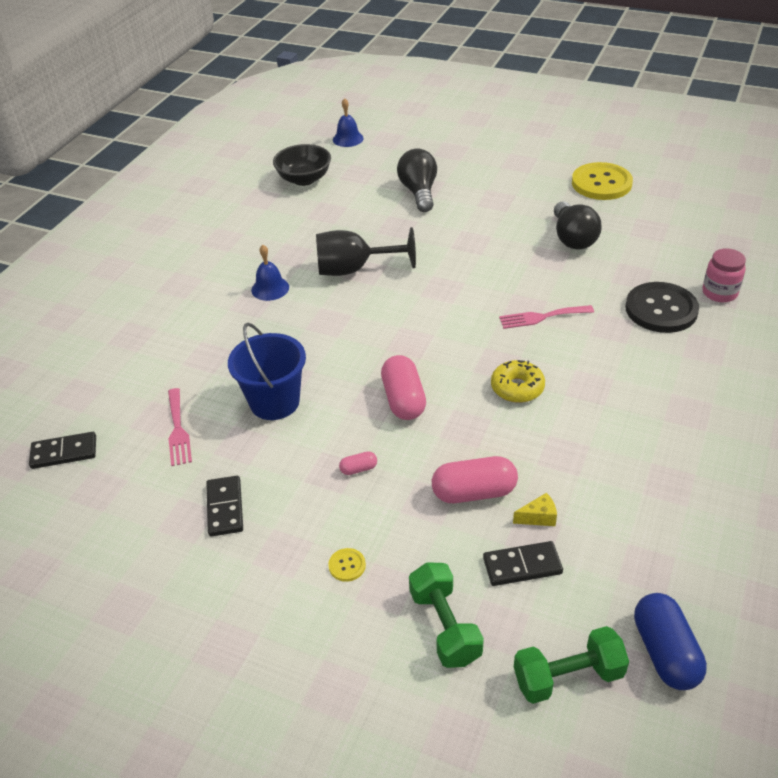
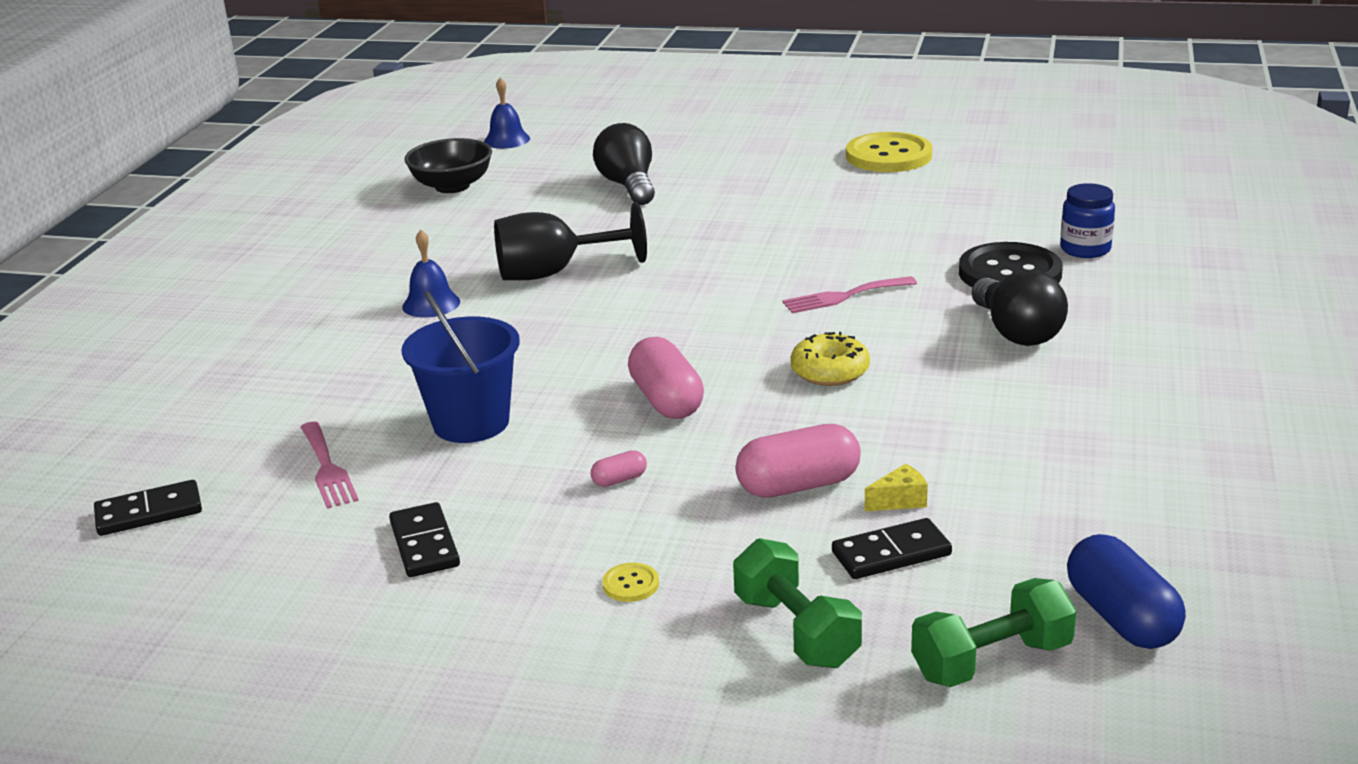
camera: 10 degrees left, 15 degrees down
(572, 238) = (864, 213): black light bulb -> black light bulb (1016, 332)
(719, 293) = (1085, 249): pink jar -> blue jar

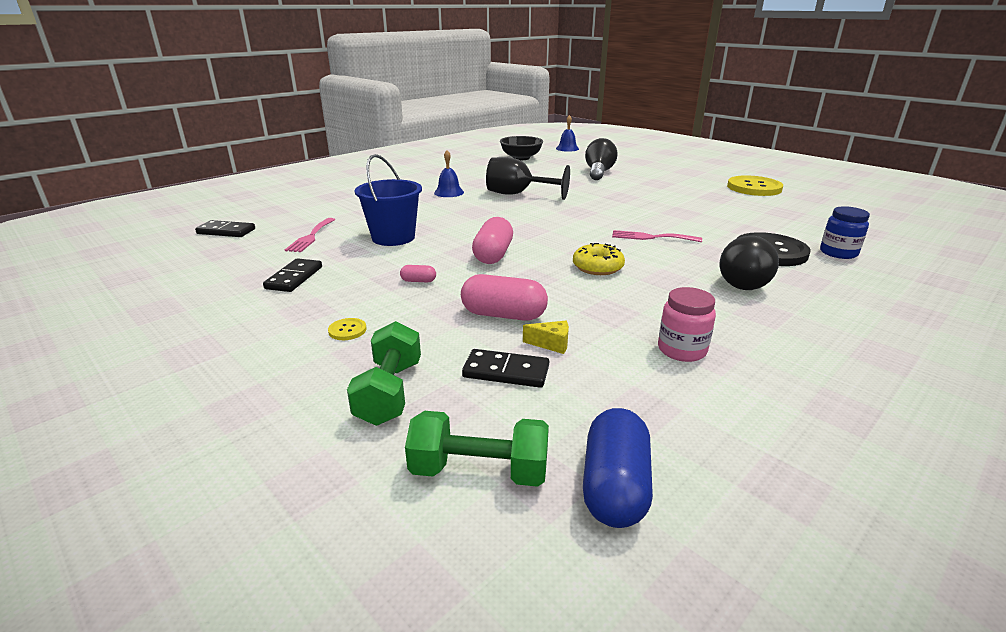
camera: 30 degrees right, 0 degrees up
(1042, 452) = (681, 350): none -> pink jar

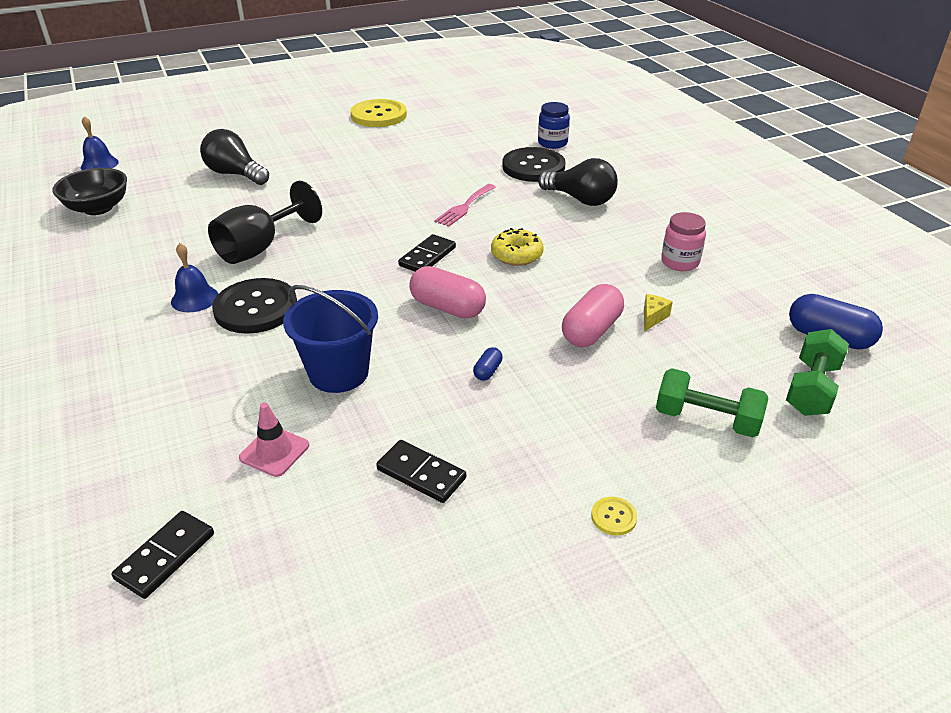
camera: 70 degrees left, 10 degrees up
(311, 237) = (274, 451): pink fork -> pink traffic cone
(347, 330) = (584, 436): yellow button -> yellow button (613, 517)
(418, 281) = (487, 371): pink capsule -> blue capsule
(449, 206) = (256, 308): none -> black button
(506, 371) = (689, 350): black domino -> black domino (427, 257)

